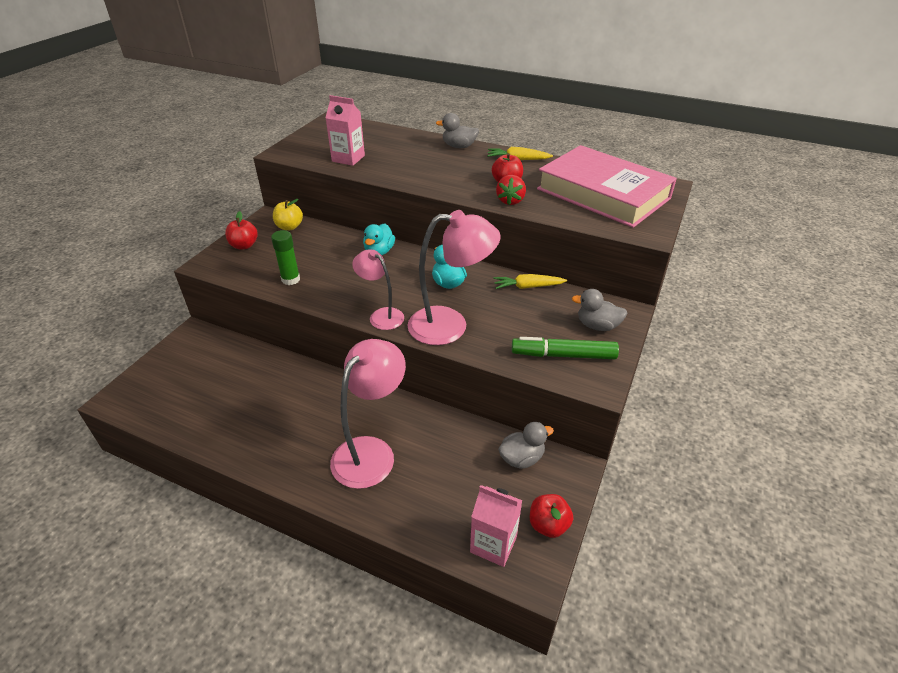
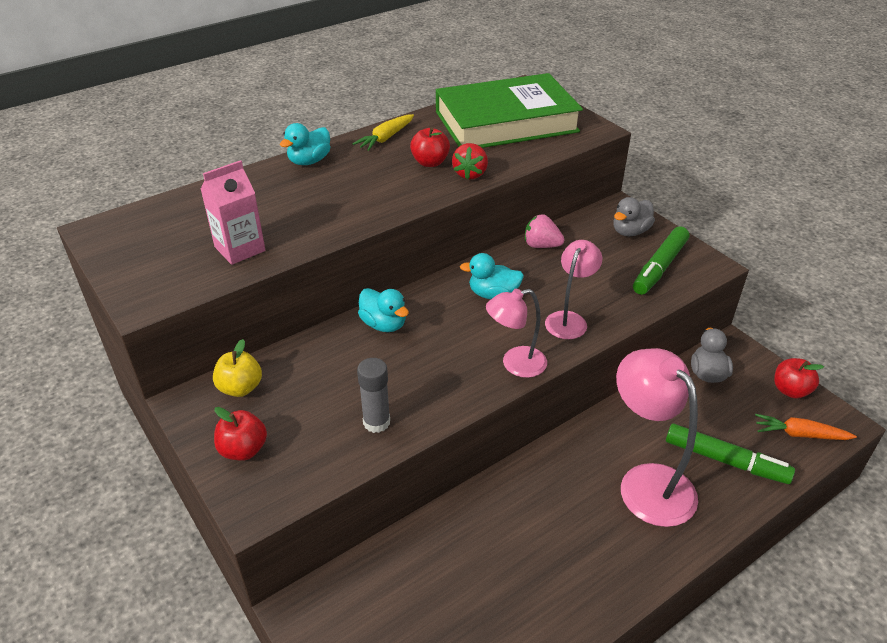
camera: 60 degrees left, 0 degrees up
(290, 279) = (376, 422): green glue stick -> grey glue stick
(425, 496) = (725, 460): none -> green marker
(450, 325) = (569, 319): pink lamp -> pink lamp, size x0.60
(459, 146) = (309, 161): grey duck -> turquoise duck
(493, 544) = (799, 434): pink carton -> orange carrot
(510, 201) = (470, 174): red strawberry -> red strawberry turned 60 degrees clockwise
(527, 287) = (541, 245): yellow carrot -> pink strawberry
(603, 194) = (506, 122): pink book -> green book

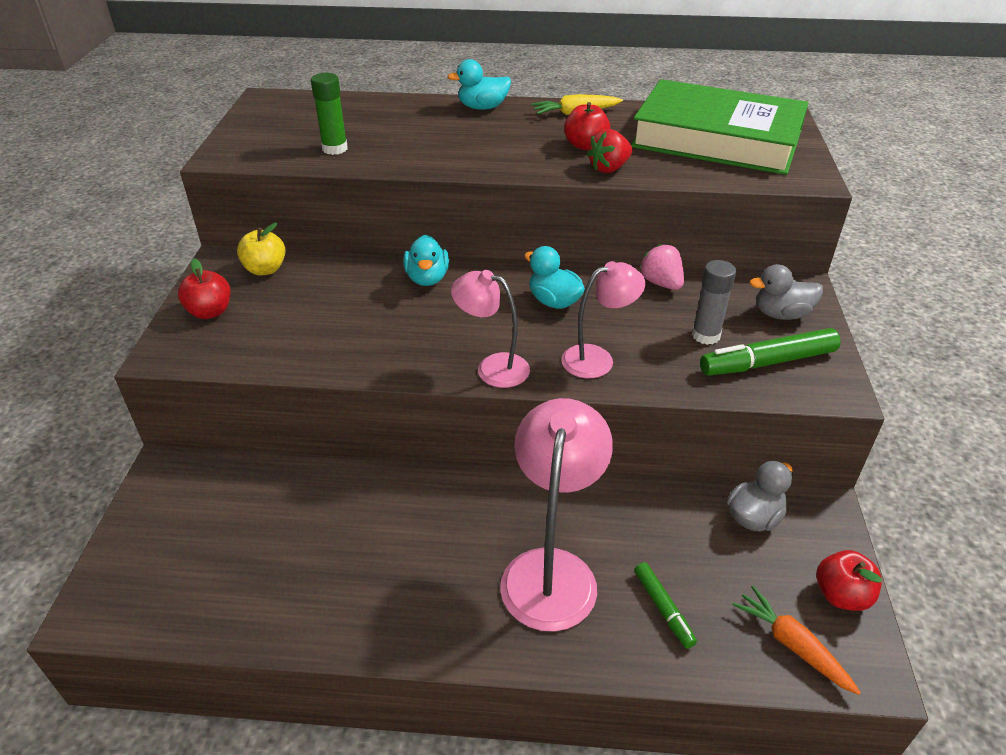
camera: 40 degrees right, 0 degrees up
(240, 249) = (335, 149): pink carton -> green glue stick
(376, 422) = (320, 347): grey glue stick -> grey glue stick (706, 335)
(725, 460) = (663, 608): green marker -> green marker, size x0.58

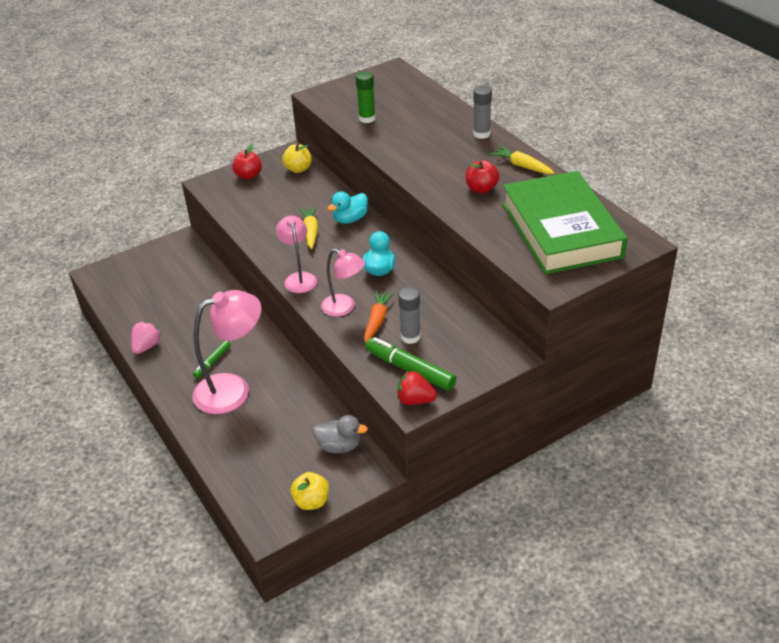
camera: 55 degrees right, 0 degrees up
(408, 316) = (310, 231): none -> yellow carrot
(482, 107) = (481, 134): turquoise duck -> grey glue stick
(609, 168) = (463, 209): red strawberry -> red strawberry (415, 400)
(661, 283) = (445, 299): pink strawberry -> pink strawberry (147, 346)
(663, 608) = (243, 438): green marker -> green marker (212, 362)
(781, 314) = (468, 358): grey duck -> none
(792, 645) = (260, 493): orange carrot -> orange carrot (377, 320)
(841, 595) = (311, 501): red apple -> yellow apple

